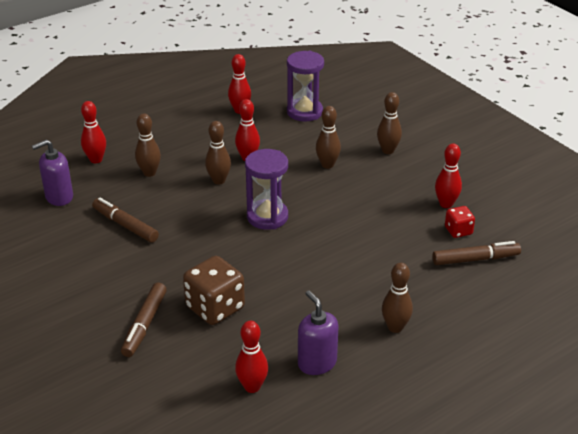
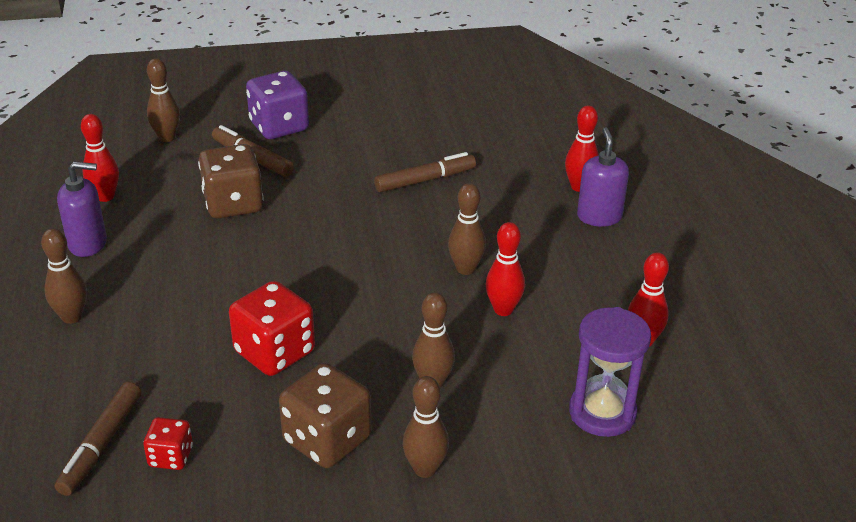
camera: 115 degrees right, 0 degrees up
(59, 197) = (514, 149): purple soap dispenser -> purple soap dispenser (599, 216)
(85, 330) = (279, 127): none -> purple dice
(149, 173) = (522, 219): brown bowling pin -> brown bowling pin (167, 138)
(267, 217) = (355, 286): purple hourglass -> none
(351, 226) = (274, 352): none -> red dice
(398, 185) = (327, 440): none -> brown dice
(446, 204) = (238, 474): red bowling pin -> none

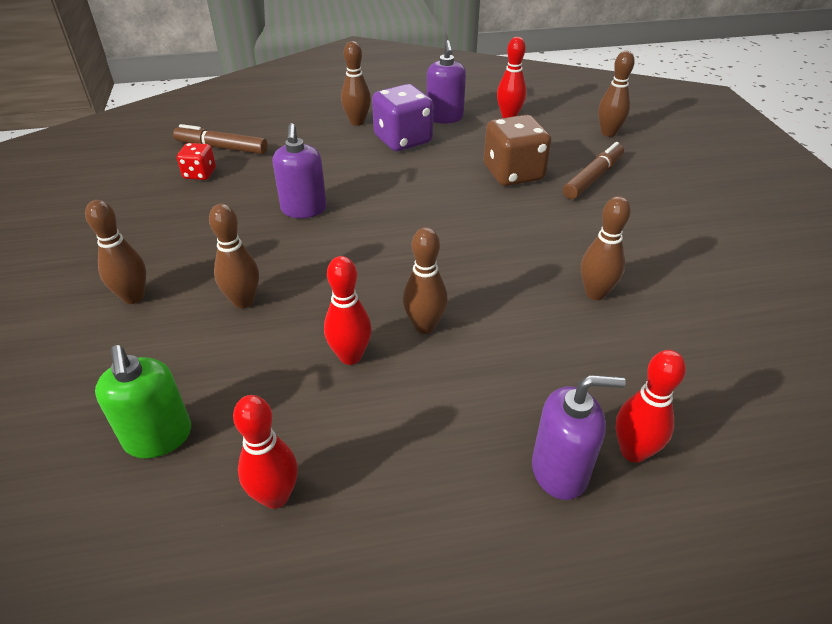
camera: 90 degrees right, 5 degrees up
(274, 352) = (304, 209): red dice -> purple soap dispenser
(279, 127) = (659, 188): purple dice -> purple dice (403, 140)
(327, 440) = (190, 241): brown dice -> none
(425, 180) = (595, 293): brown marker -> brown bowling pin
(602, 412) = (158, 437): purple hourglass -> green soap dispenser

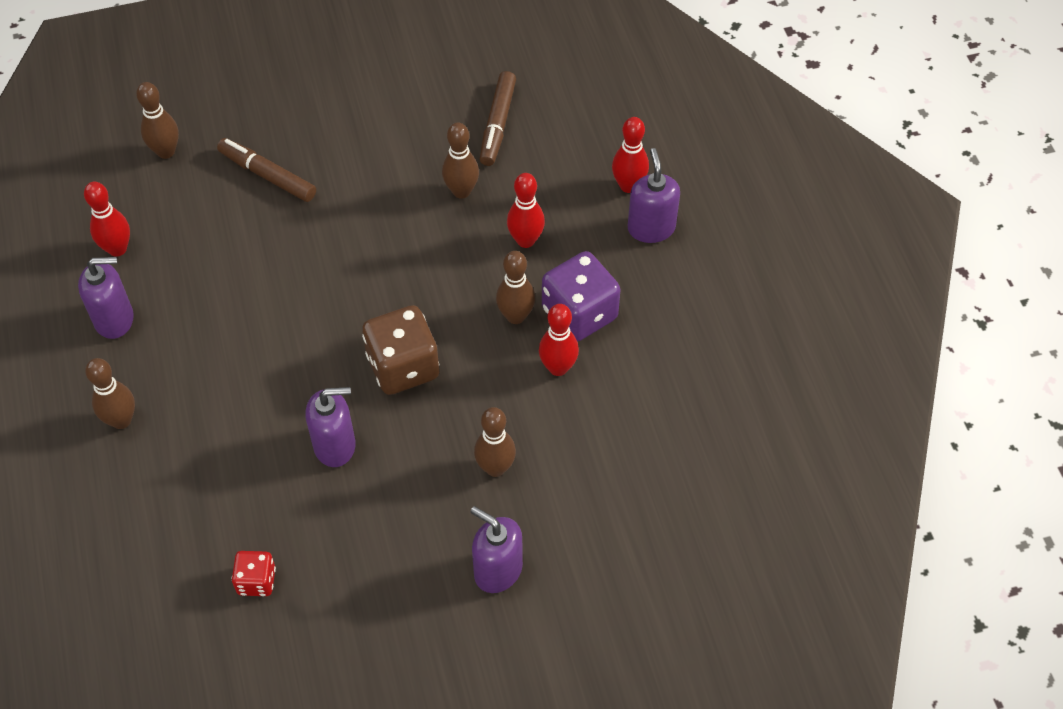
camera: 95 degrees left, 15 degrees up
(133, 297) = (497, 570): brown bowling pin -> purple soap dispenser
(158, 437) = (661, 487): green soap dispenser -> none
(222, 147) = (187, 574): brown marker -> brown marker (497, 124)
(275, 496) = (698, 395): red bowling pin -> red bowling pin (525, 240)
(403, 140) = (174, 362): purple dice -> purple dice (579, 314)
(513, 174) = (258, 247): brown dice -> brown dice (403, 367)

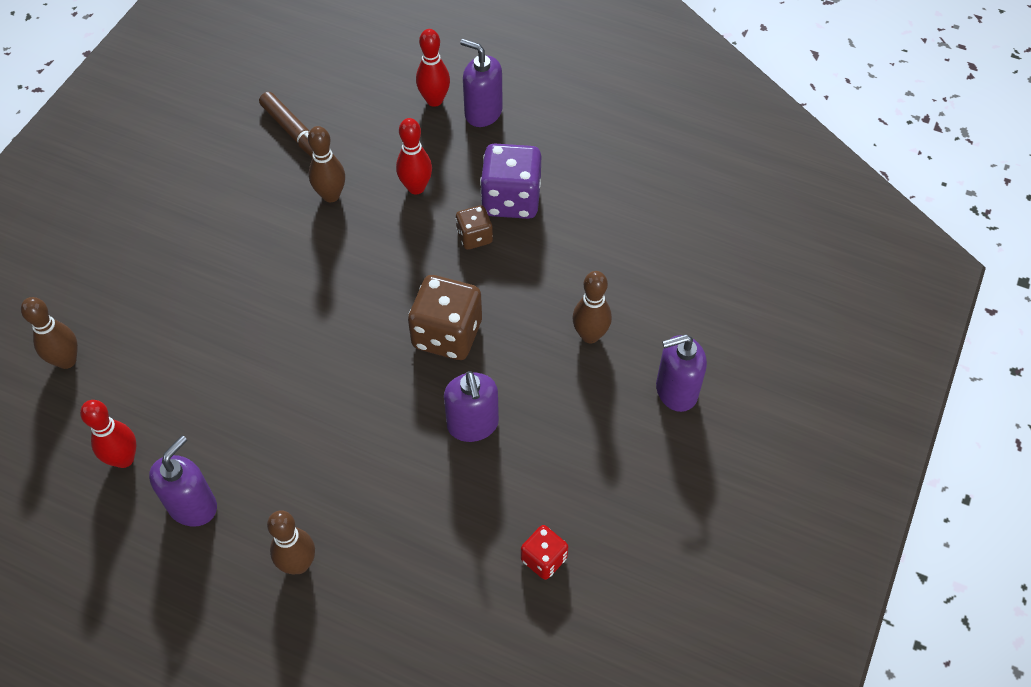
camera: 50 degrees left, 0 degrees up
(267, 175) = (174, 306): brown marker -> none
(335, 445) = (473, 425): purple soap dispenser -> purple soap dispenser turned 135 degrees clockwise
(515, 316) = (474, 237): brown bowling pin -> brown dice
(558, 367) = (543, 242): red bowling pin -> none

